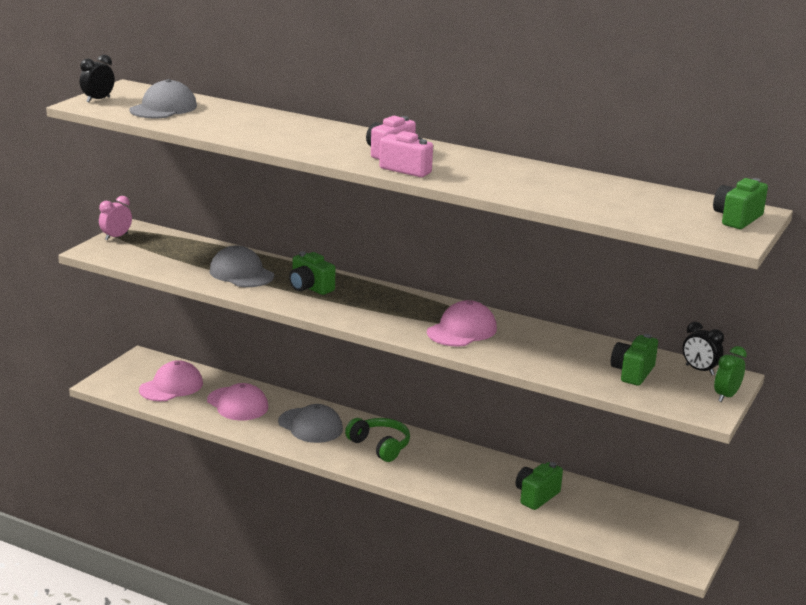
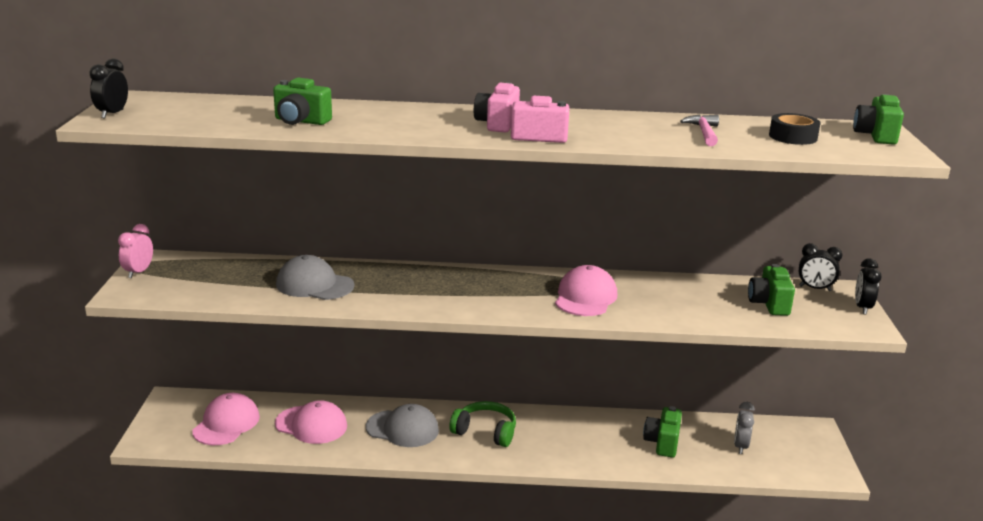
camera: 25 degrees left, 0 degrees up
(163, 108) = (201, 113): grey cap -> none
(310, 288) = (399, 285): green camera -> green camera (301, 121)
(566, 189) = (704, 132): none -> pink hammer
(611, 519) = (740, 446): none -> grey clock
(648, 206) = (793, 137): none -> black tape
(726, 396) = (862, 308): green clock -> black clock

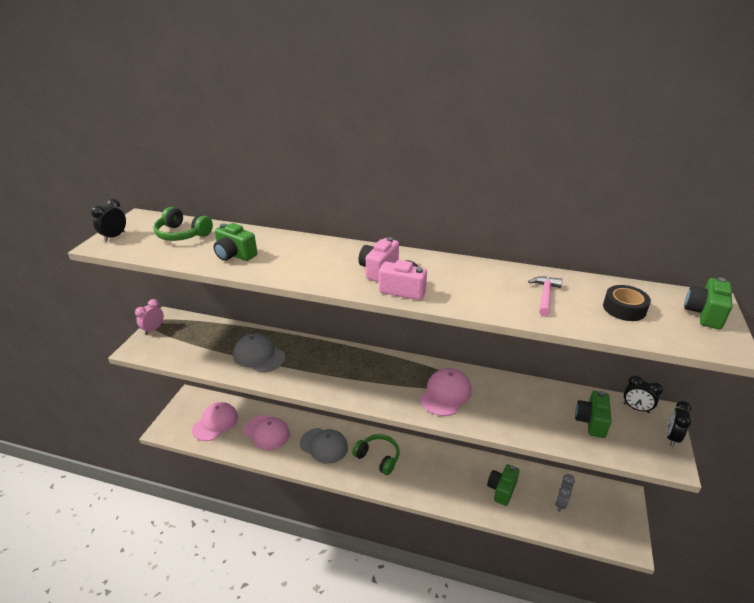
camera: 15 degrees right, 10 degrees up
(210, 108) = (182, 234): none -> green headphones

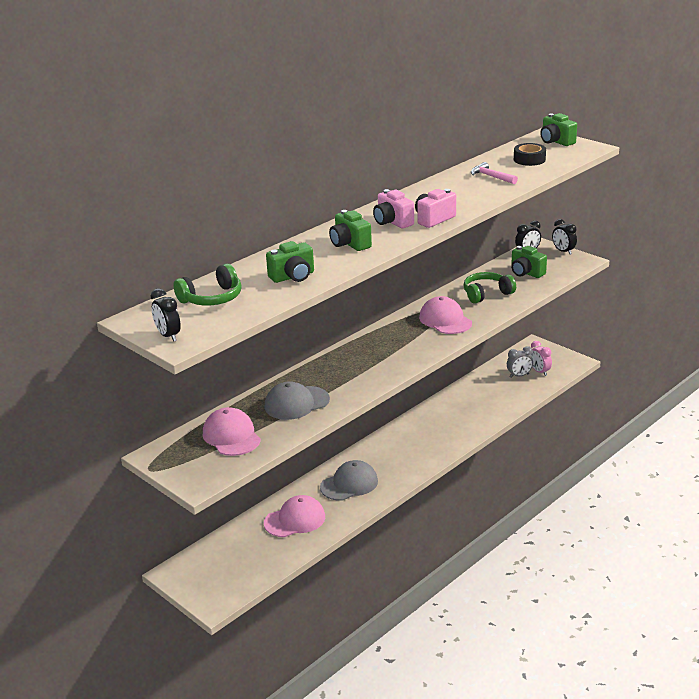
camera: 60 degrees left, 5 degrees down
(153, 329) = (169, 467): pink clock -> pink clock (539, 372)
(215, 423) = (243, 557): pink cap -> pink cap (231, 436)
(378, 457) = (394, 454): green headphones -> green headphones (486, 294)
(502, 490) = (485, 398): green camera -> green camera (350, 244)
(561, 503) = (519, 376): grey clock -> grey clock turned 75 degrees counterclockwise

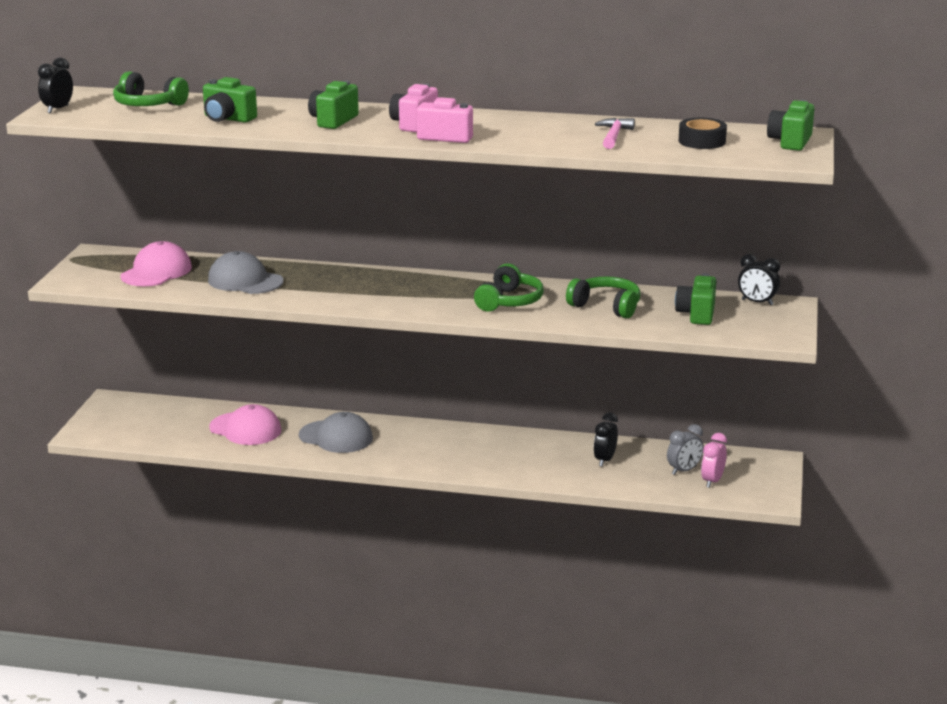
camera: 55 degrees right, 5 degrees down
(445, 320) = (509, 301): pink cap -> green headphones
(519, 376) = (684, 470): grey clock -> grey clock turned 75 degrees counterclockwise
(563, 251) = (794, 321): black clock -> black clock (605, 460)

